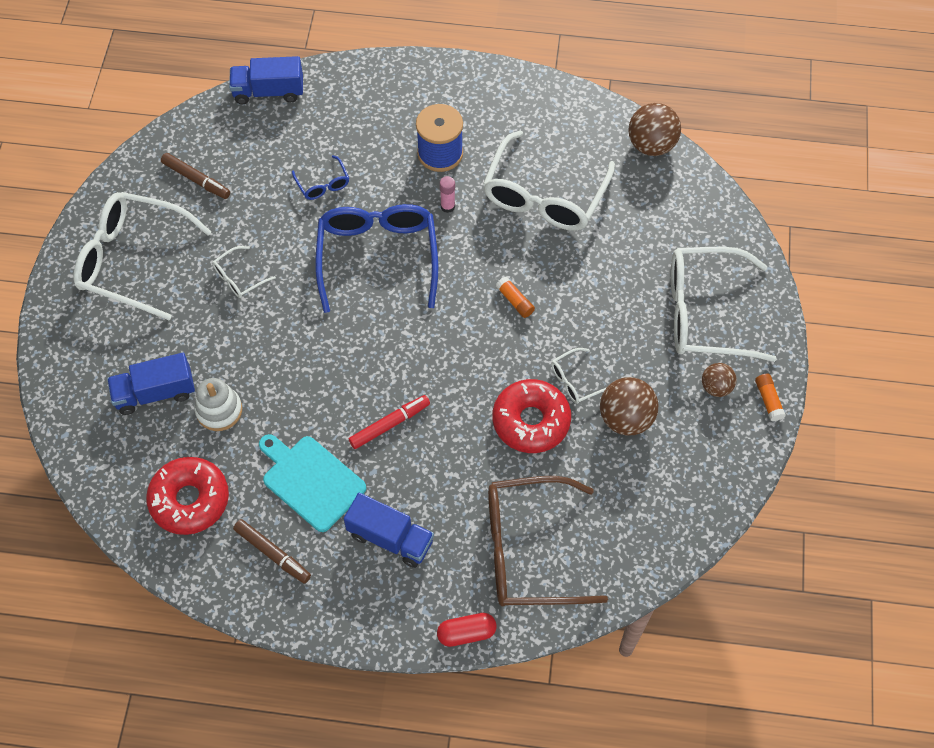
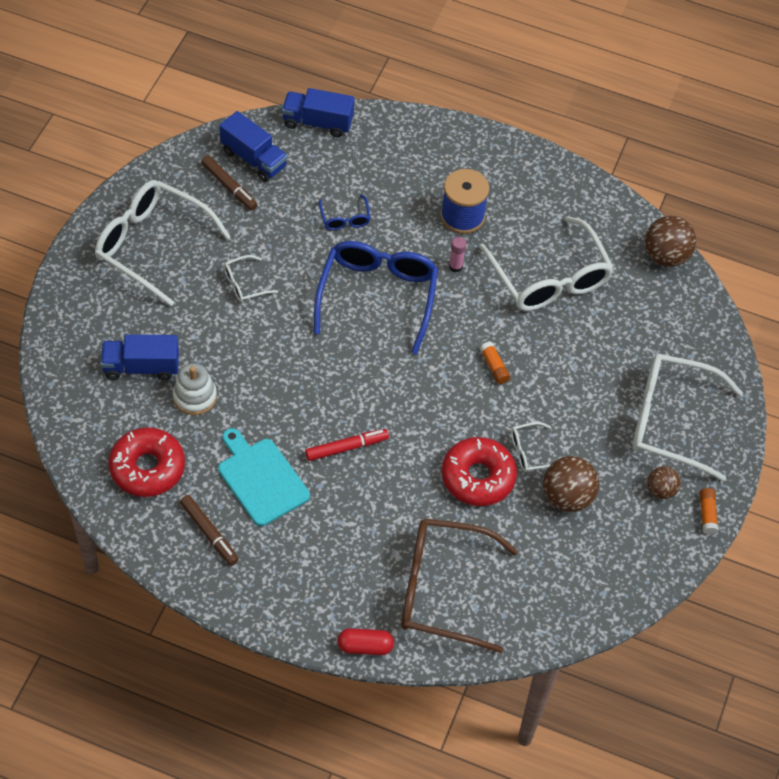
camera: 10 degrees right, 5 degrees down
(390, 538) = (319, 547): blue truck -> blue truck (253, 159)
(544, 196) = (549, 278): white glasses -> white glasses turned 60 degrees counterclockwise

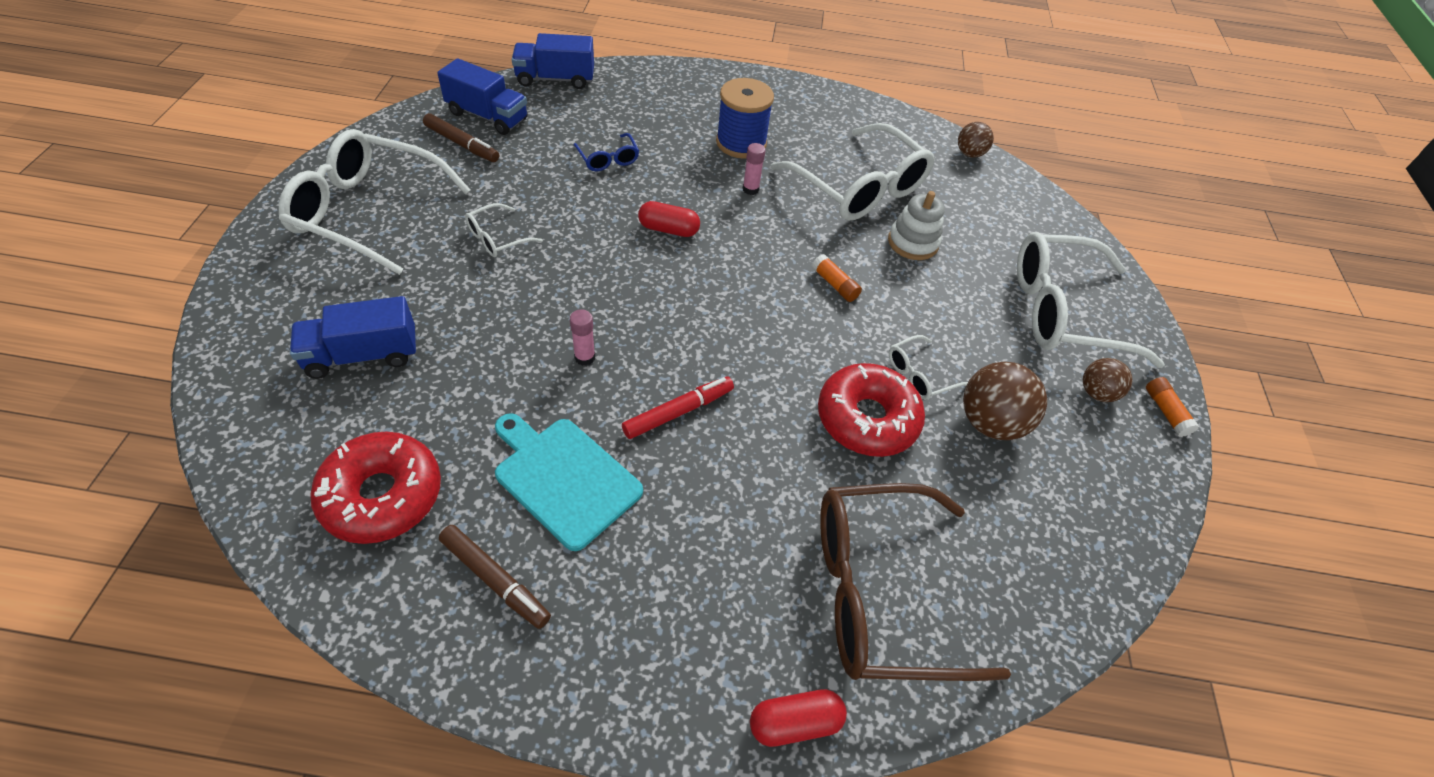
camera: 15 degrees left, 5 degrees down
(195, 397) = (447, 381): white stacking toy -> white stacking toy (912, 242)
(291, 395) = (585, 357): none -> pink glue stick
(377, 296) = (668, 229): blue glasses -> red capsule
(665, 256) = (969, 154): brown ball -> brown ball, size x0.60

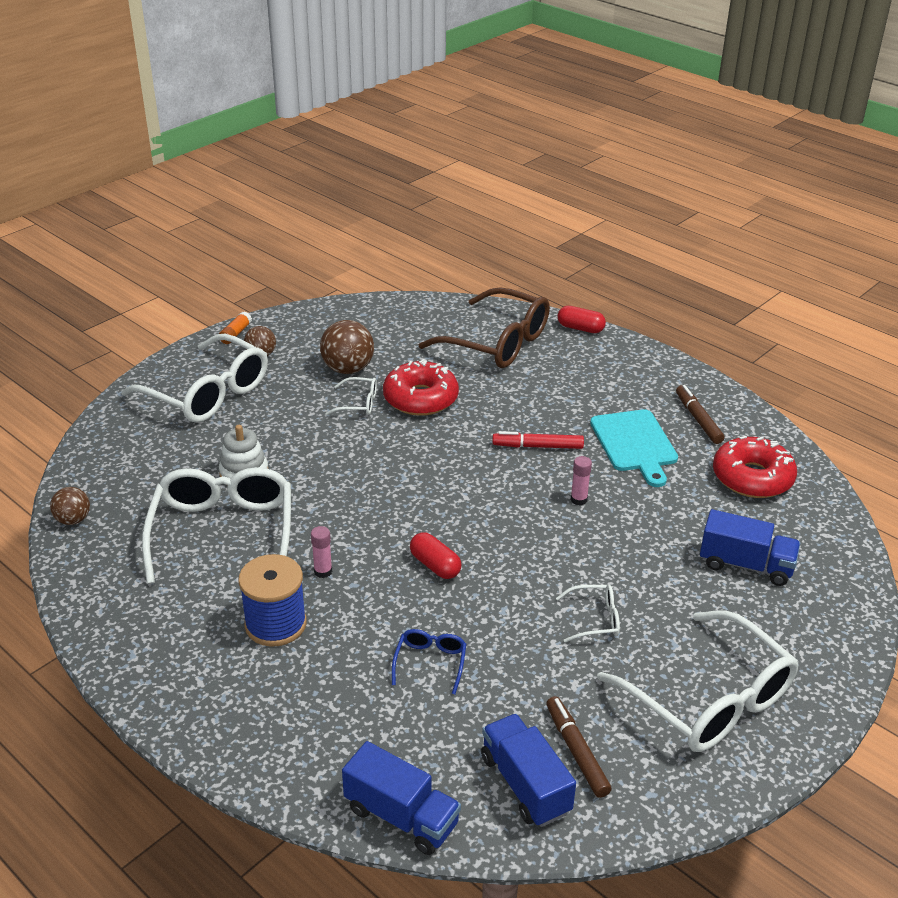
camera: 140 degrees left, 15 degrees down
(834, 284) = (346, 471): orange glue stick -> none

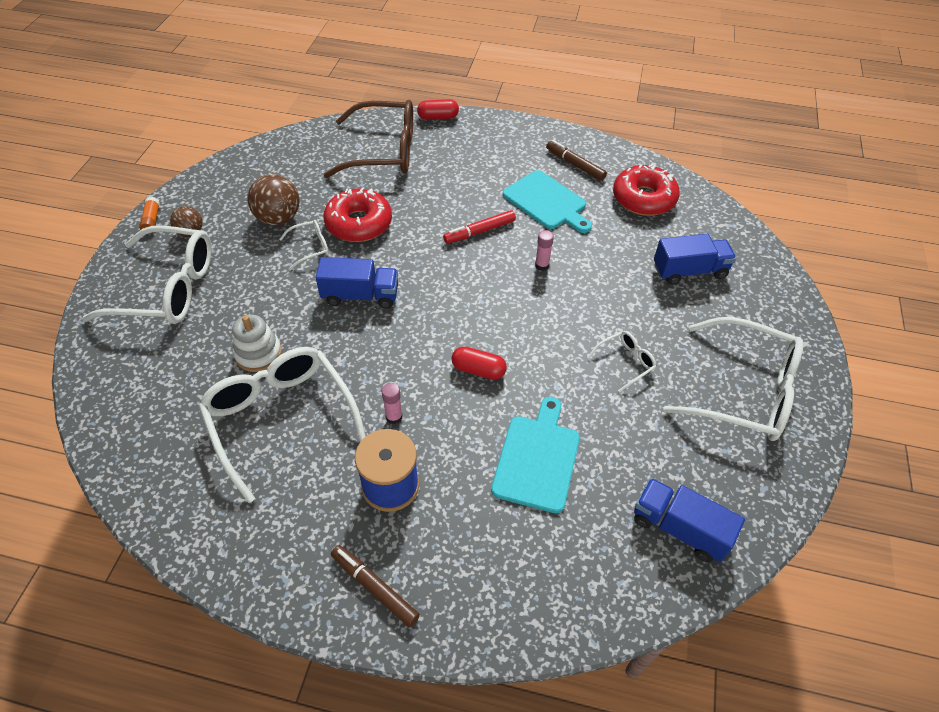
camera: 30 degrees left, 15 degrees up
(73, 520) = (127, 470): brown ball -> none
(401, 816) = (615, 608): blue truck -> blue truck (360, 295)
(430, 662) = (537, 459): blue glasses -> turquoise cutting board
(576, 751) = (692, 480): brown marker -> brown marker (374, 587)

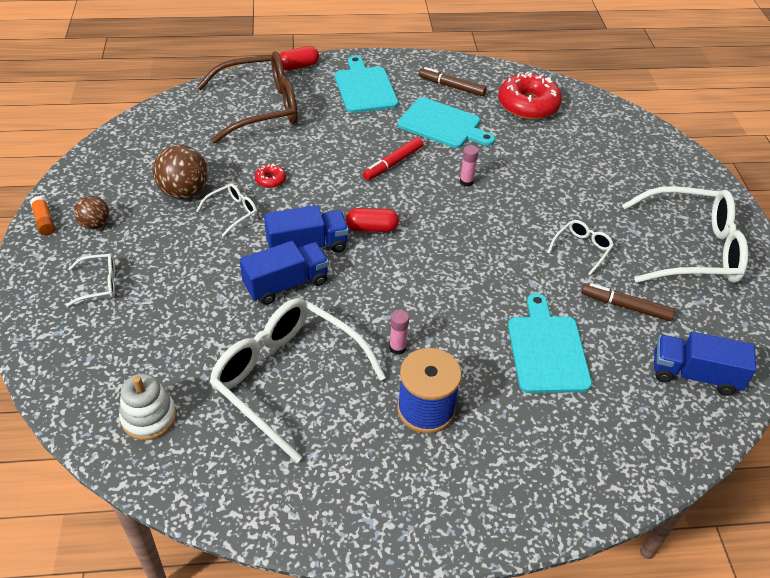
camera: 20 degrees left, 5 degrees down
(168, 288) = (99, 284): white glasses -> white glasses, size x0.44
(258, 353) = (231, 323): white stacking toy -> white stacking toy (149, 417)
(359, 223) = (270, 180): red donut -> red donut, size x0.44
(374, 587) = (457, 502): brown marker -> brown marker (625, 306)
(478, 370) = (455, 287): red capsule -> red capsule (372, 228)
(489, 150) = (365, 88): none -> turquoise cutting board
(689, 271) = (598, 159): blue truck -> blue truck (286, 284)

